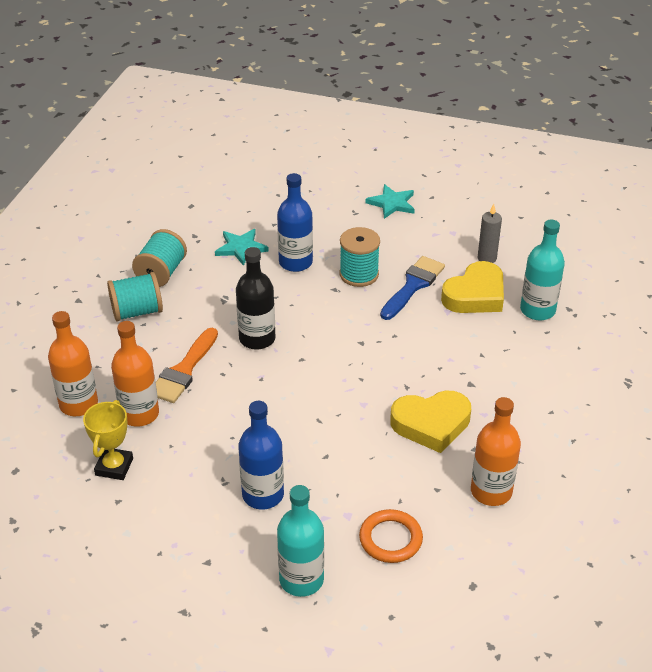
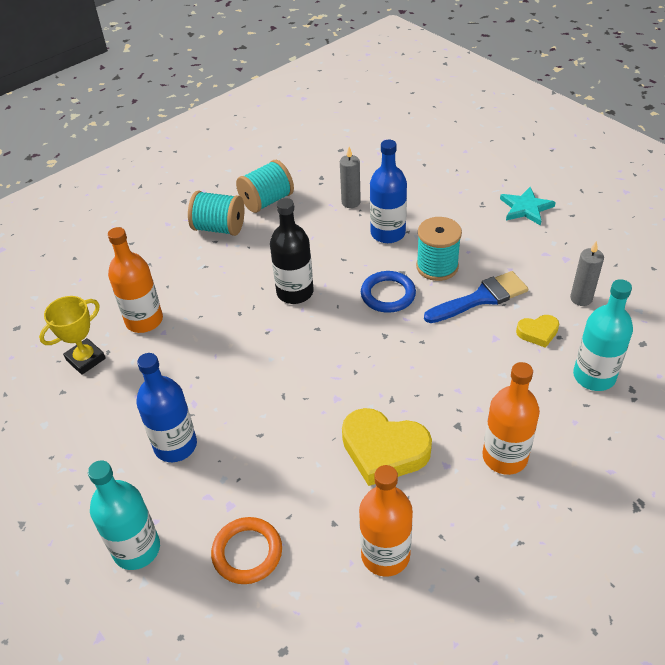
camera: 35 degrees right, 5 degrees up
(78, 404) = (108, 291): orange bottle -> orange bottle (504, 457)
(184, 370) = (211, 296): orange brush -> none
(241, 248) = (351, 202): turquoise star -> grey candle
(337, 311) = (388, 294): none -> blue ring
(475, 295) = (538, 332): yellow heart -> yellow heart, size x0.52

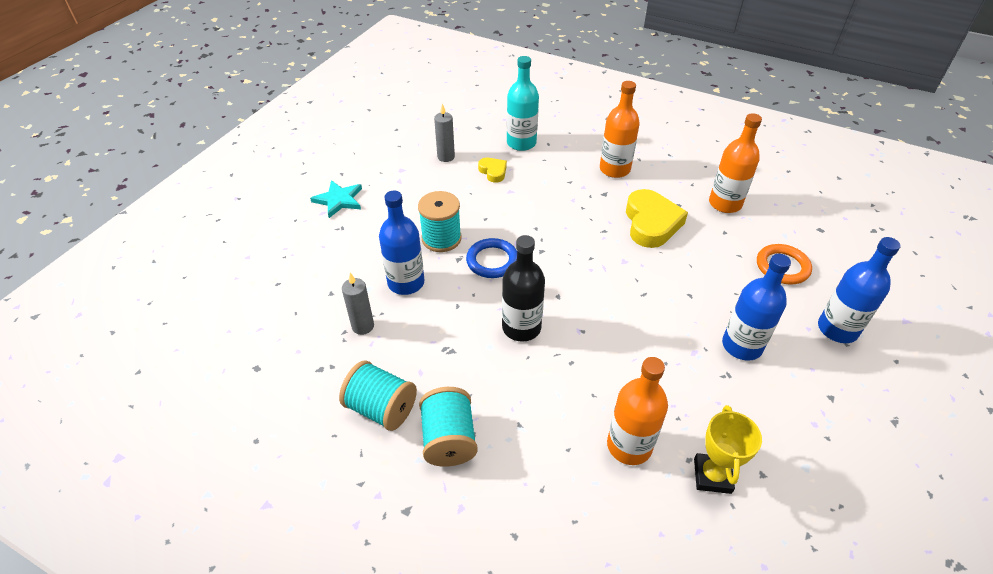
camera: 115 degrees left, 0 degrees up
(86, 359) = (712, 476): yellow trophy -> yellow trophy turned 75 degrees clockwise
(136, 549) = (837, 329): turquoise bottle -> blue bottle
(481, 298) = (469, 206): blue brush -> none

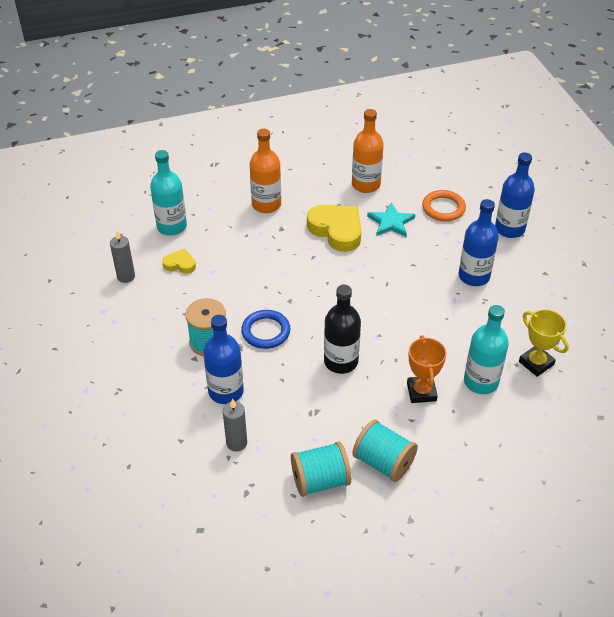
camera: 45 degrees left, 0 degrees up
(339, 200) = (85, 370): turquoise star -> turquoise star (391, 222)
(559, 408) = (421, 392): none -> orange trophy
(629, 446) = (481, 382): orange bottle -> turquoise bottle

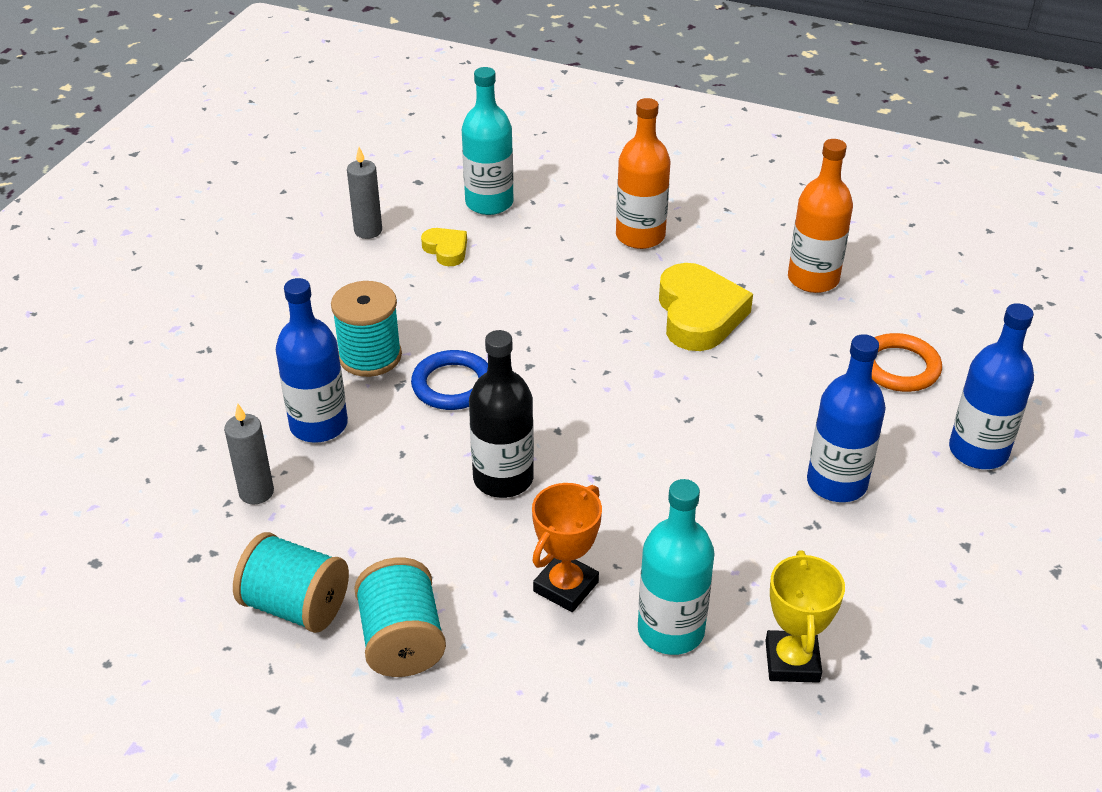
camera: 40 degrees right, 5 degrees down
(391, 222) = (792, 344): turquoise star -> none

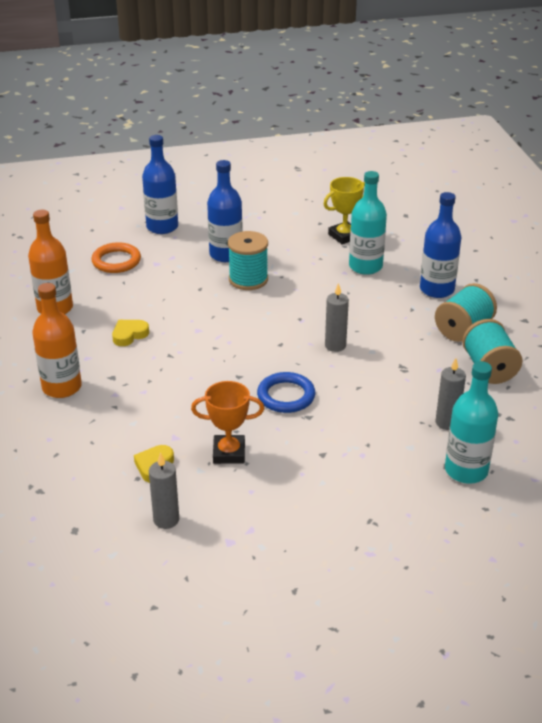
camera: 125 degrees left, 5 degrees down
(318, 425) = (375, 429): blue bottle -> blue bottle (437, 289)
(370, 356) = (297, 442): turquoise spool -> turquoise spool (248, 279)
(489, 203) = (75, 475): turquoise bottle -> turquoise bottle (466, 470)
(503, 478) = (335, 345): black bottle -> grey candle
(566, 587) = (377, 300): orange trophy -> orange trophy (229, 453)
(699, 315) = (129, 335): yellow heart -> yellow heart, size x0.52

